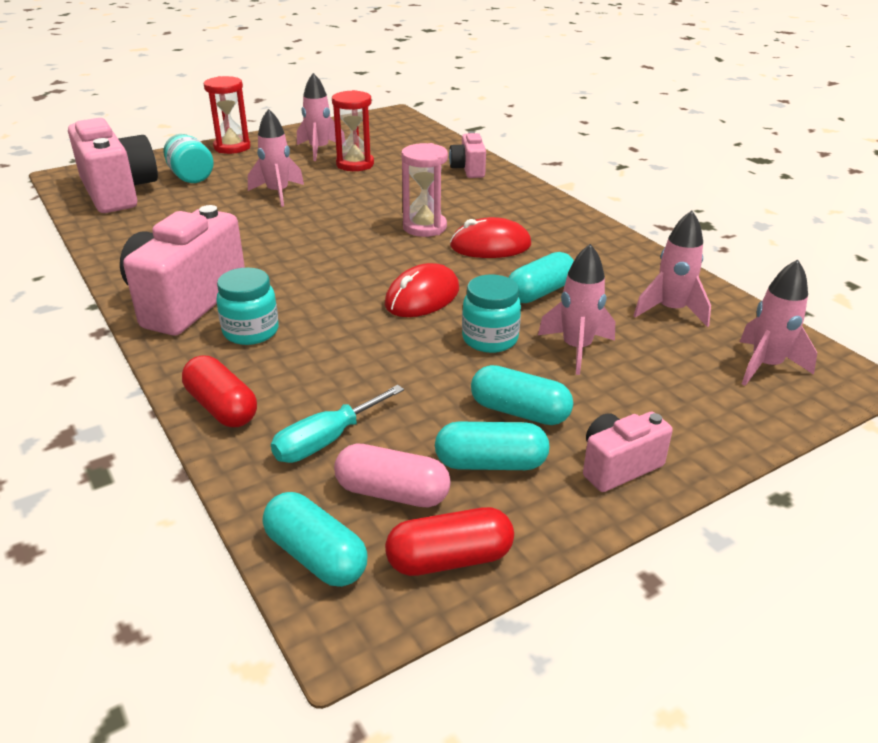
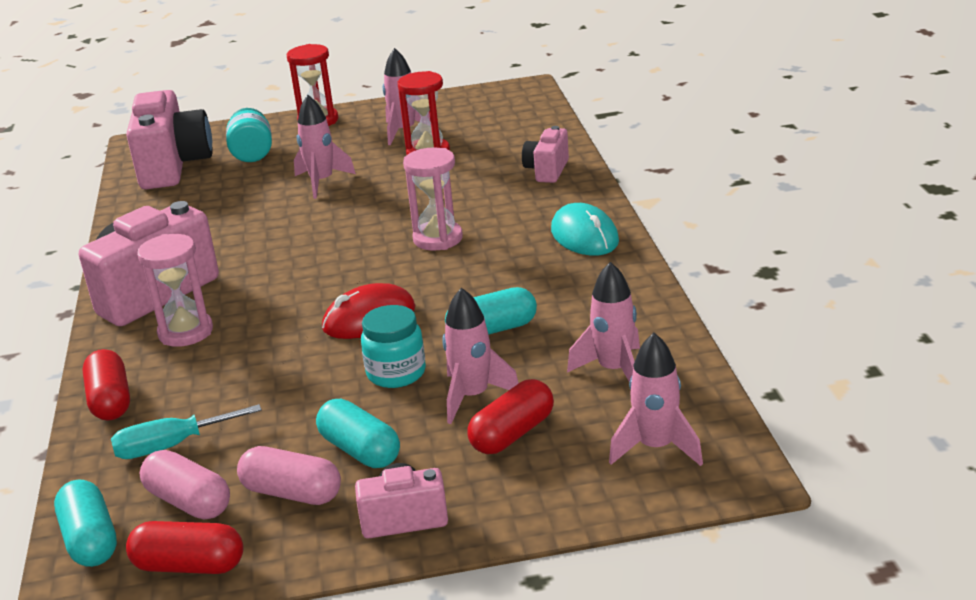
camera: 25 degrees right, 5 degrees down
(251, 332) = (185, 332): turquoise jar -> pink hourglass
(490, 246) = (488, 269): red mouse -> none
(491, 463) = (292, 493): turquoise capsule -> pink capsule
(545, 213) = (584, 236): none -> turquoise mouse
(640, 374) = (512, 434): none -> red capsule

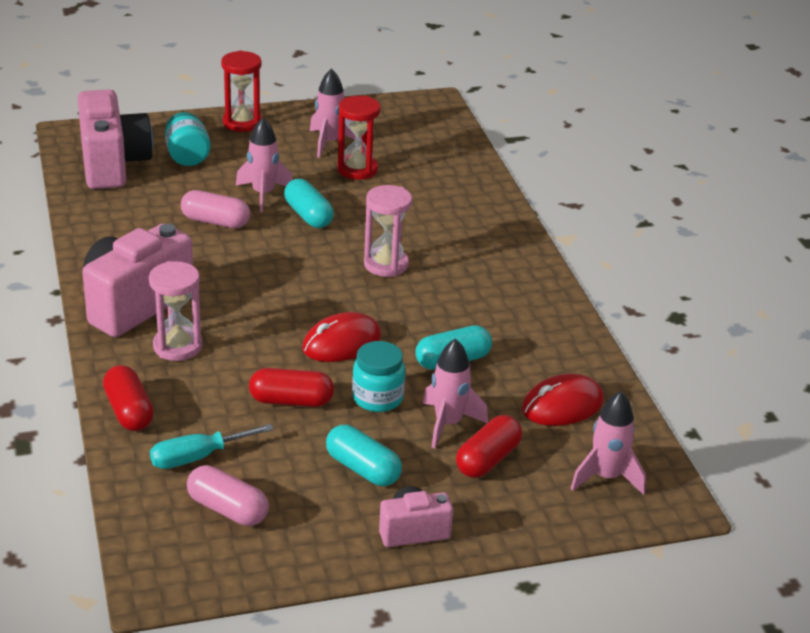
camera: 10 degrees left, 5 degrees up
(90, 540) = (152, 540): turquoise capsule -> turquoise capsule (308, 215)
(189, 566) = (244, 565): red capsule -> red capsule (291, 401)
(292, 493) = (314, 505): pink capsule -> pink capsule (215, 222)
(547, 171) = (472, 198): pink camera -> none
(584, 236) = (517, 271): turquoise mouse -> none
(614, 370) = (562, 405): pink rocket -> red mouse

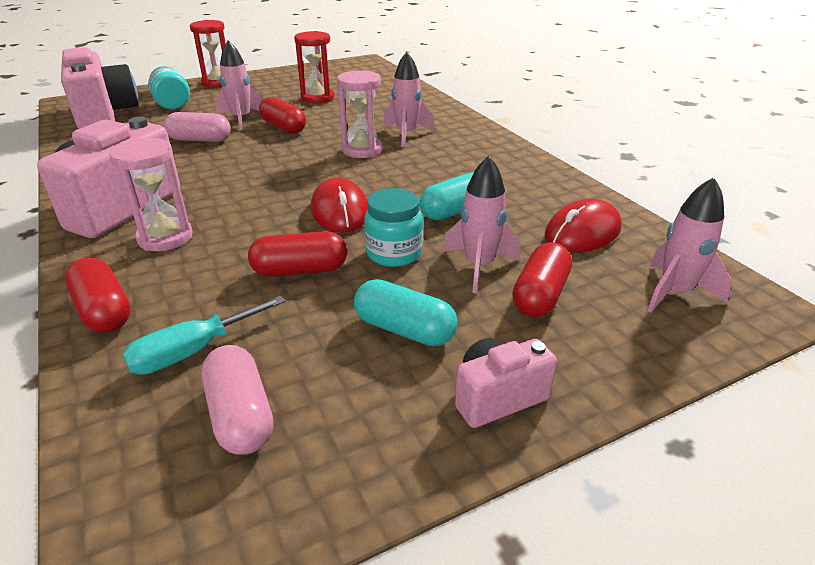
camera: 10 degrees left, 0 degrees up
(227, 509) = (240, 415): pink capsule -> pink capsule turned 45 degrees clockwise
(308, 215) = (283, 127): turquoise capsule -> red capsule
(329, 143) = (291, 86): pink rocket -> pink rocket (406, 135)
(341, 343) = (340, 211): red mouse -> red mouse turned 60 degrees counterclockwise

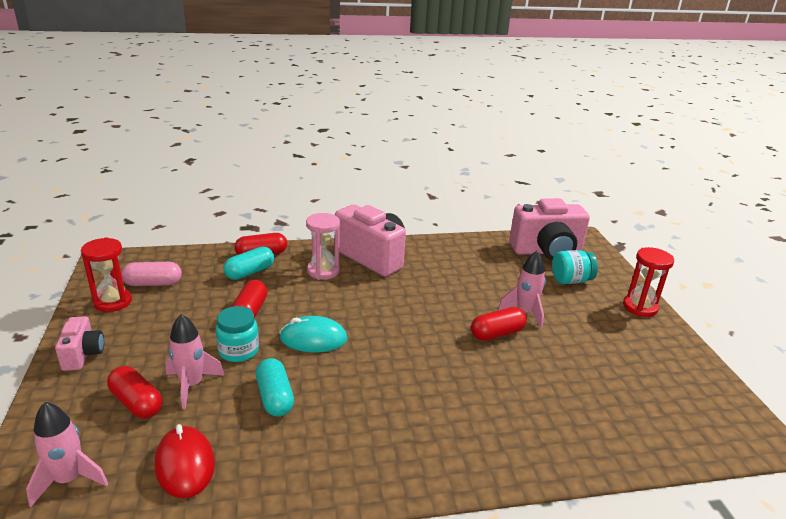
camera: 105 degrees right, 5 degrees down
(193, 351) = (207, 275): turquoise screwdriver -> none
(200, 140) = (479, 290): pink capsule -> none
(317, 98) = (585, 367): red hourglass -> red hourglass (113, 302)
(340, 211) = (313, 338): red mouse -> turquoise mouse
(362, 150) = (424, 371): pink hourglass -> none
(404, 330) = (161, 337): turquoise capsule -> turquoise capsule (250, 272)
(406, 135) = (454, 410): pink rocket -> none

